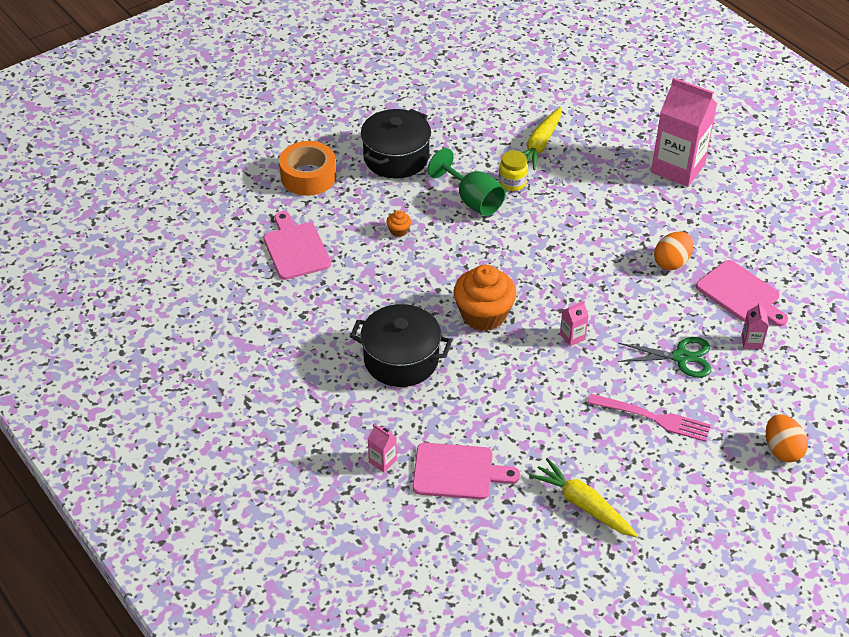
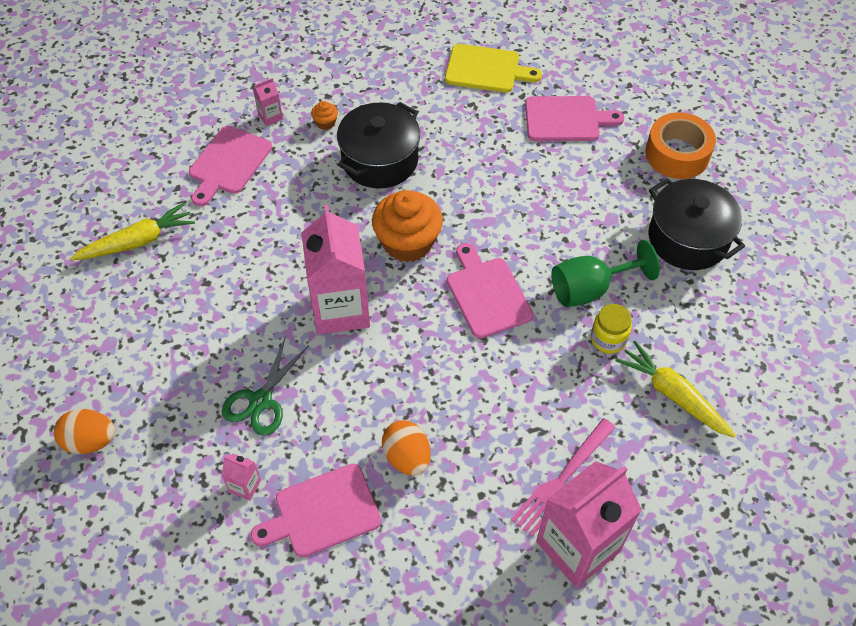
camera: 110 degrees right, 10 degrees up
(251, 316) = (486, 69): none -> yellow cutting board
(398, 231) = (562, 207): orange cupcake -> orange cupcake (325, 123)
(509, 255) = (487, 294): none -> pink cutting board
(572, 337) = (340, 309): pink carton -> pink carton, size x2.44
(653, 418) = (198, 339): pink fork -> pink fork (562, 479)

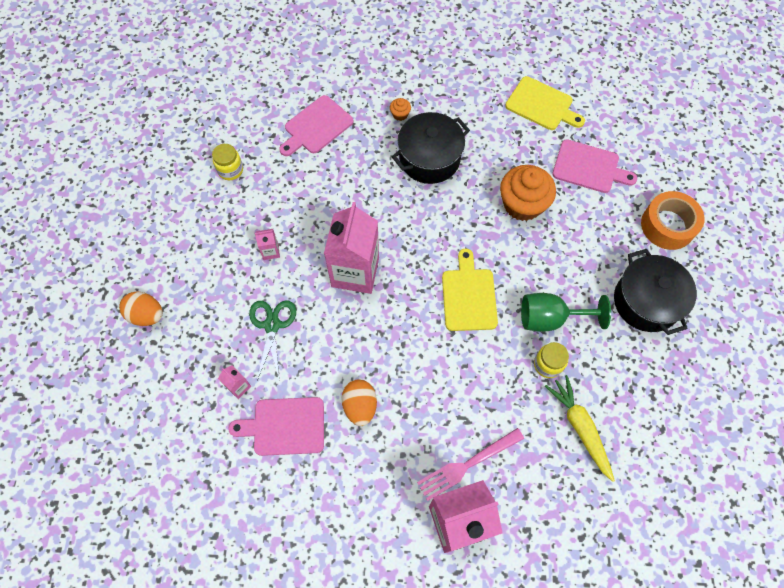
camera: 20 degrees right, 10 degrees up
(138, 241) = (230, 170): yellow carrot -> yellow jar
(260, 401) = (272, 325): green scissors -> green scissors turned 135 degrees clockwise
(270, 116) = (361, 97): pink carton -> pink carton (270, 251)
(408, 242) = (425, 234): orange cupcake -> orange cupcake (522, 204)
(487, 294) = (468, 296): pink cutting board -> yellow cutting board

